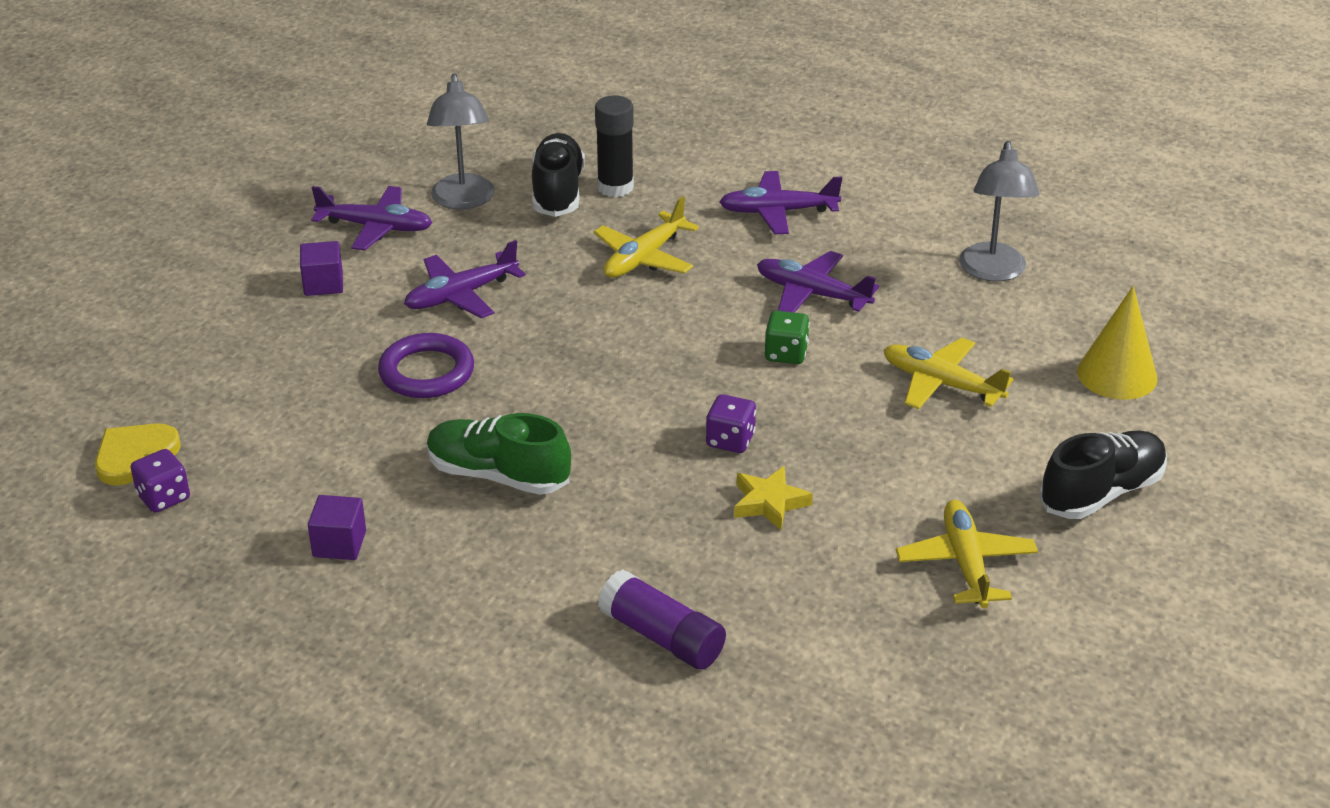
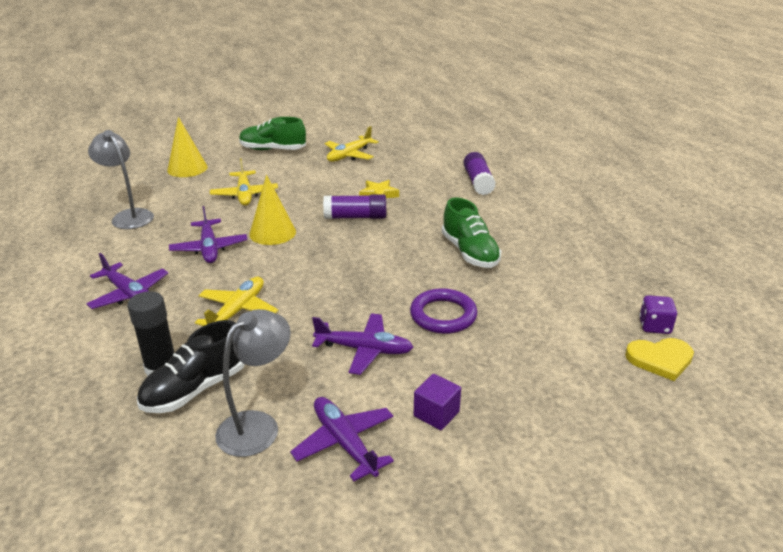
camera: 135 degrees left, 5 degrees down
(339, 544) = (574, 262): purple cube -> none
(644, 258) = (238, 311): yellow plane -> yellow plane turned 60 degrees counterclockwise
(730, 440) = (355, 217): purple dice -> purple glue stick
(786, 354) = (272, 233): green dice -> yellow cone
(993, 272) = (129, 216): grey lamp -> grey lamp turned 90 degrees counterclockwise
(1101, 493) = (272, 149): black shoe -> green shoe

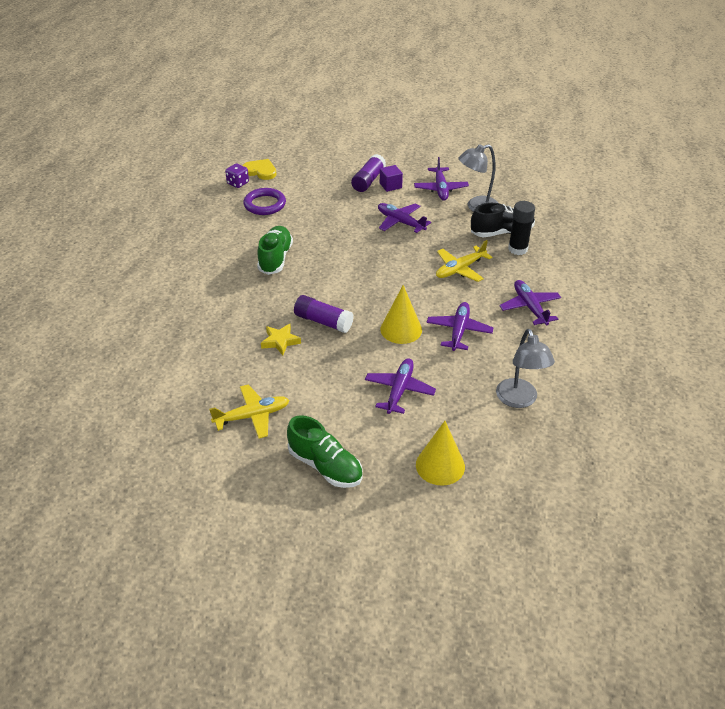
camera: 150 degrees left, 10 degrees up
(244, 194) = (399, 390): yellow plane -> purple plane
(443, 315) = (339, 225): purple ring -> purple ring (265, 204)
(478, 182) = (181, 323): purple glue stick -> purple glue stick (368, 180)

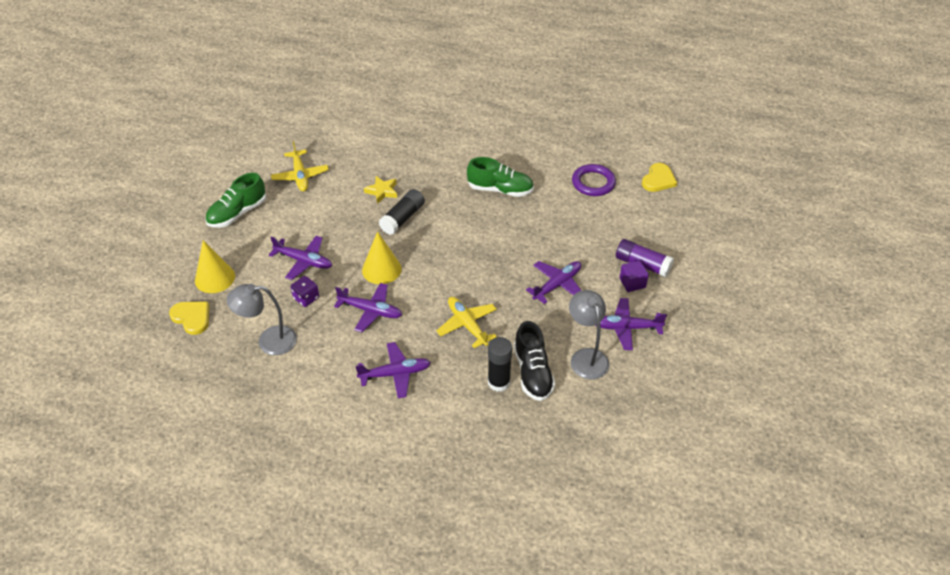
camera: 95 degrees right, 5 degrees up
(238, 183) = (633, 164): purple dice -> purple dice (306, 298)
(323, 321) = (403, 218): purple glue stick -> black glue stick
(506, 473) = (192, 318): none -> yellow heart

